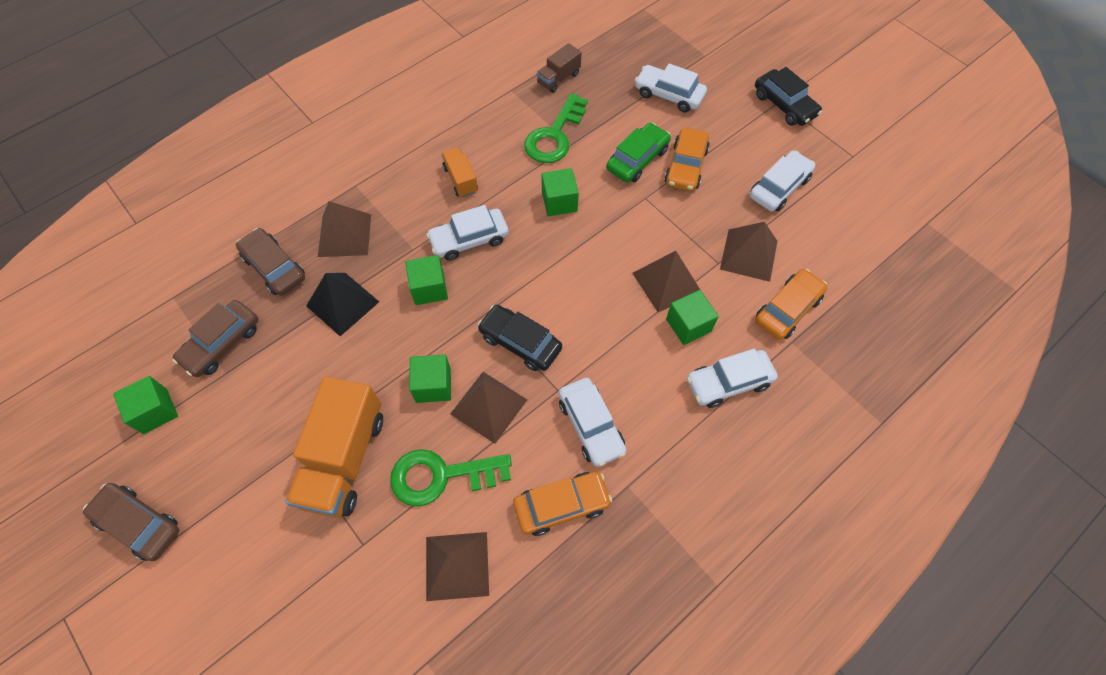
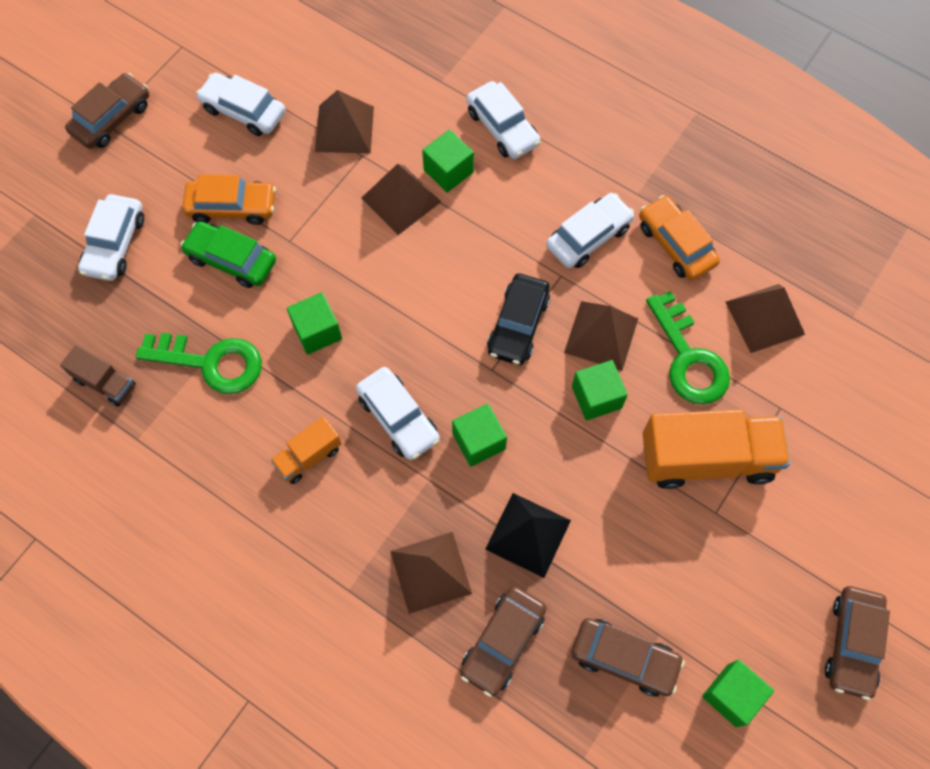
camera: 105 degrees left, 5 degrees up
(784, 105) = (112, 118): black car -> brown car
(787, 309) = (404, 88): orange car -> none

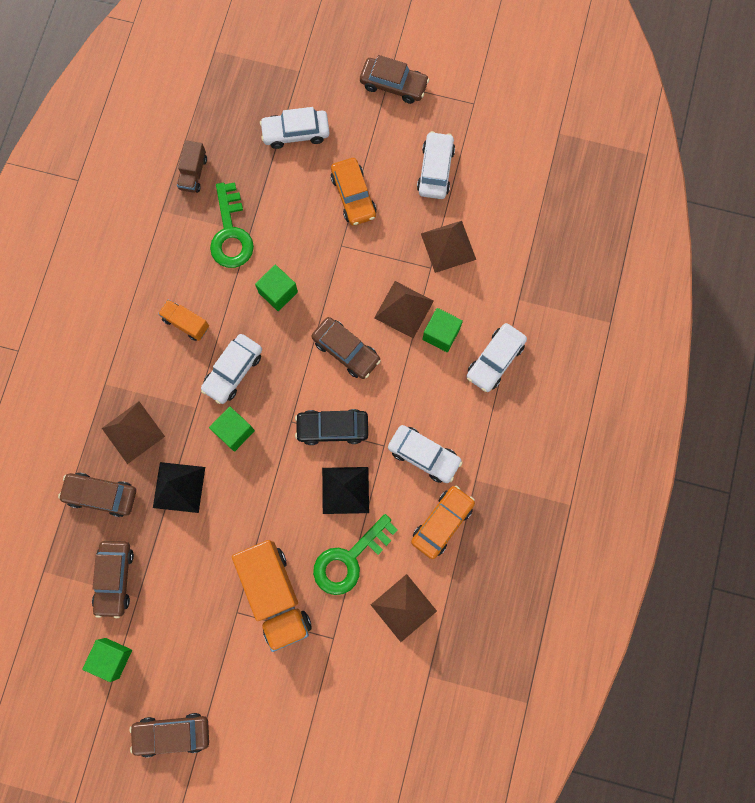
camera: 70 degrees right, 10 degrees up
(231, 260) = (312, 213): green car -> none
(426, 278) = (346, 350): none -> brown car
(596, 397) = (295, 502): green cube -> none
(601, 335) = (345, 490): brown pyramid -> black pyramid

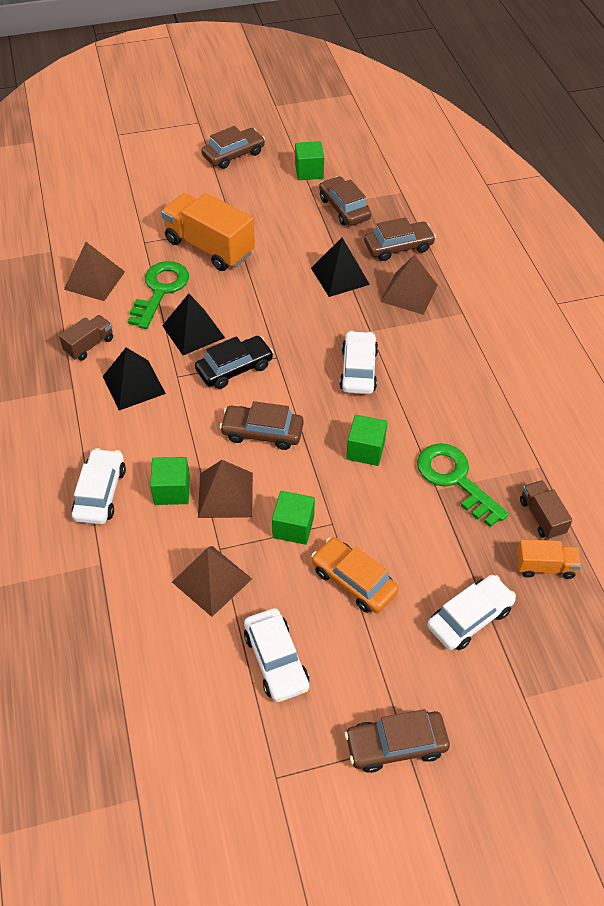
camera: 150 degrees right, 25 degrees down
(186, 323) = (432, 385): orange truck -> orange truck (545, 566)
(234, 431) = (322, 329): green cube -> green cube (293, 527)
(424, 455) = (133, 385): white car -> black pyramid
(442, 523) = (89, 345): orange car -> brown truck

